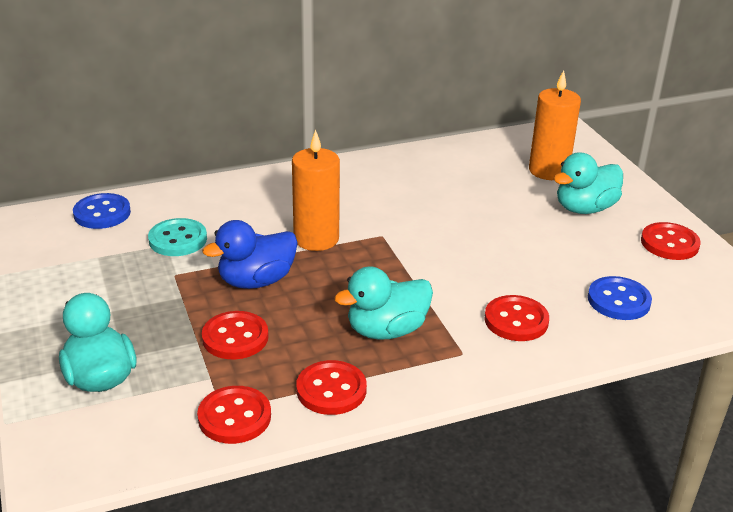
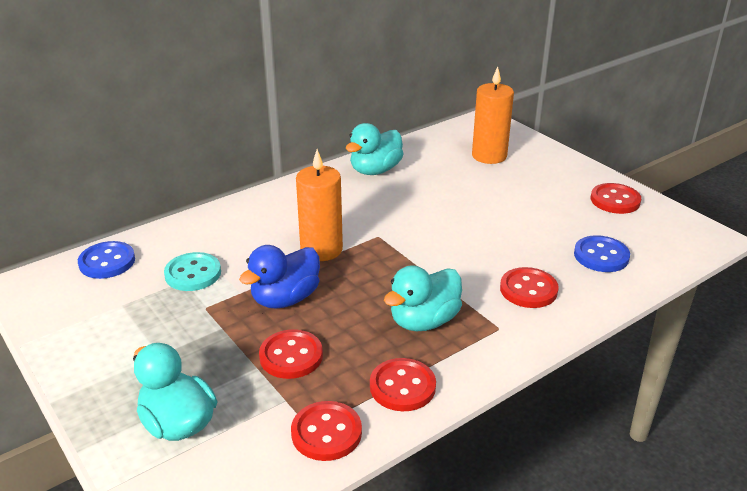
camera: 15 degrees left, 0 degrees up
(584, 208) = (534, 183): turquoise duck -> turquoise duck (375, 170)

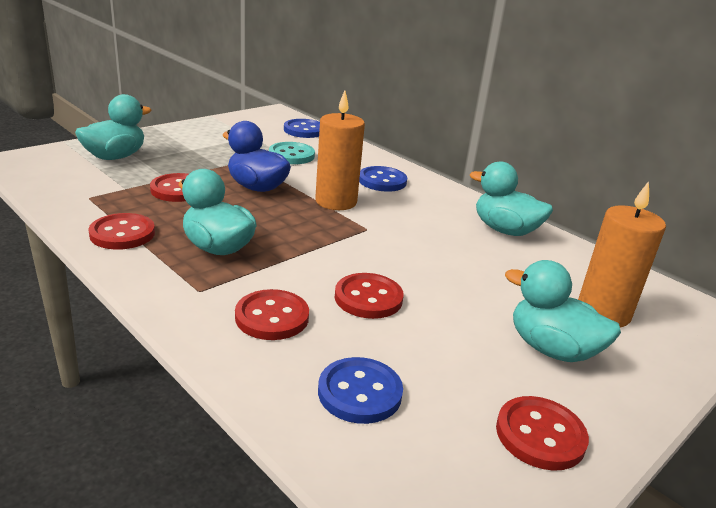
camera: 80 degrees right, 5 degrees down
(272, 219) = (382, 181): none -> blue button
(326, 433) = (80, 202): red button -> red button (368, 298)
(535, 182) = (552, 349): none -> turquoise duck

